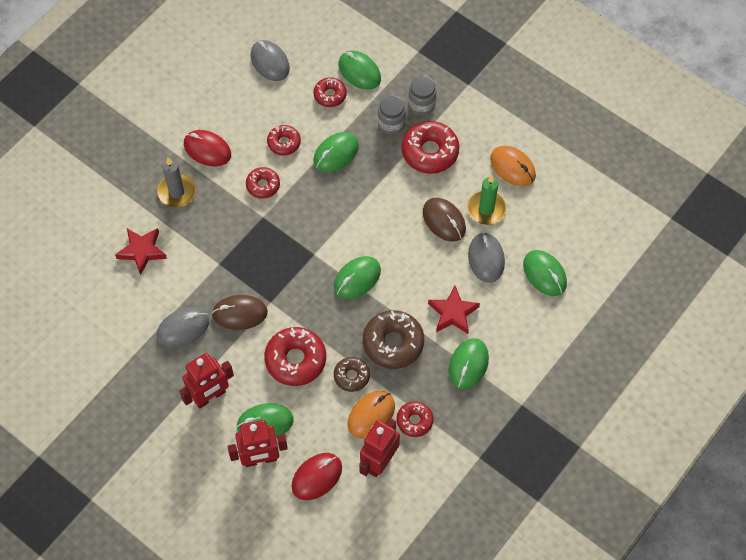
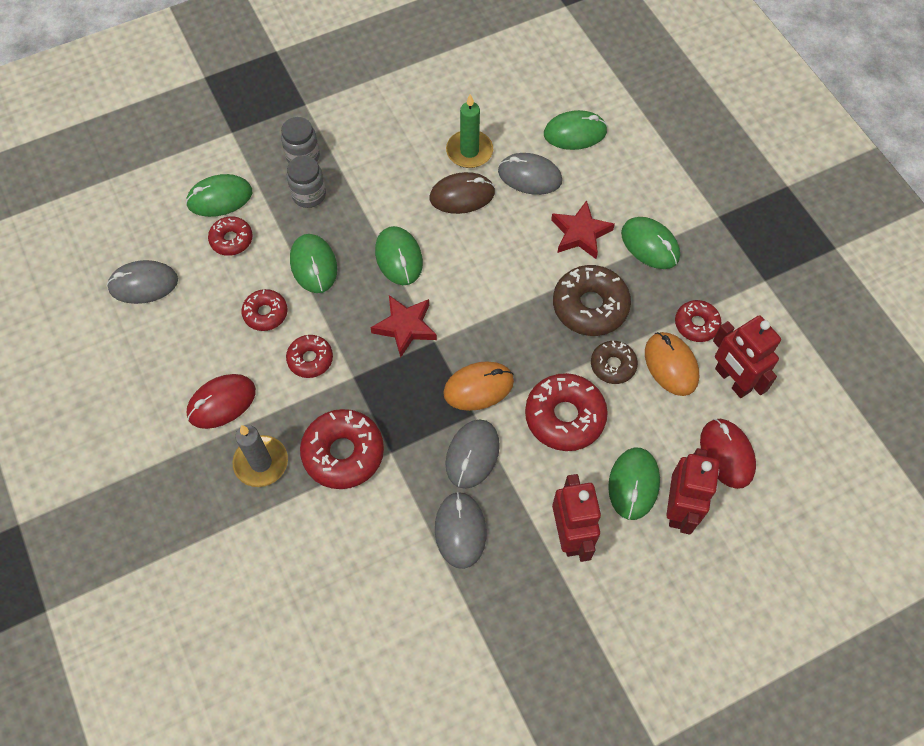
camera: 65 degrees left, 0 degrees up
(142, 251) = (323, 539): red star -> red star (405, 327)
(240, 313) = (472, 455): brown mouse -> grey mouse
(357, 278) = (490, 309): green mouse -> green mouse (399, 257)
(430, 152) = (368, 173): red donut -> red donut (343, 453)
(512, 167) = (432, 107): orange mouse -> orange mouse (478, 387)

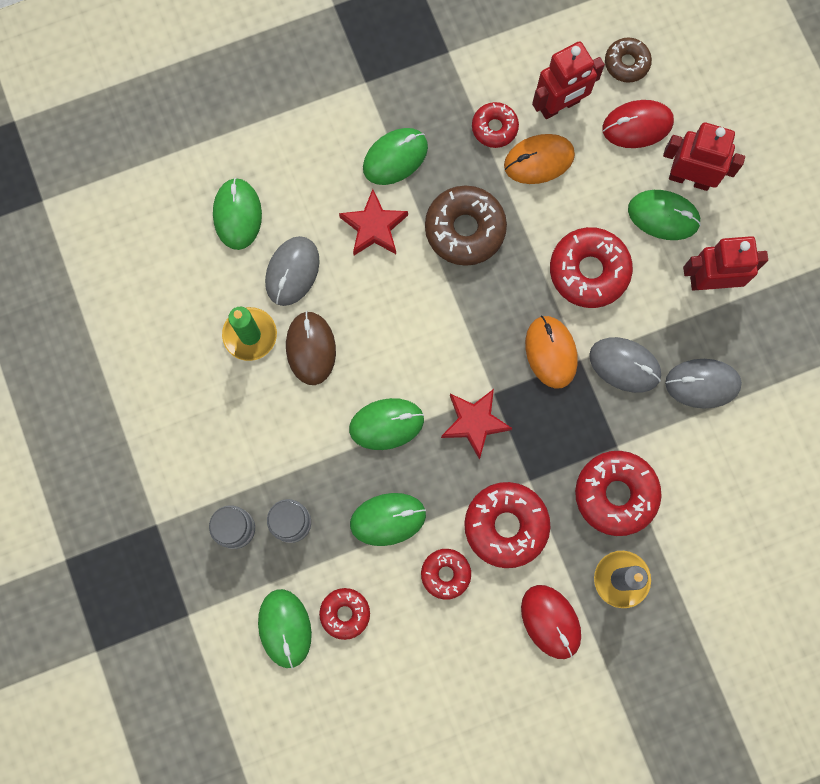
camera: 85 degrees left, 15 degrees up
(143, 284) = (396, 715): grey mouse -> none
(310, 359) = (506, 525): red donut -> red donut, size x1.71
(613, 365) = (535, 216): brown donut -> brown donut (626, 63)

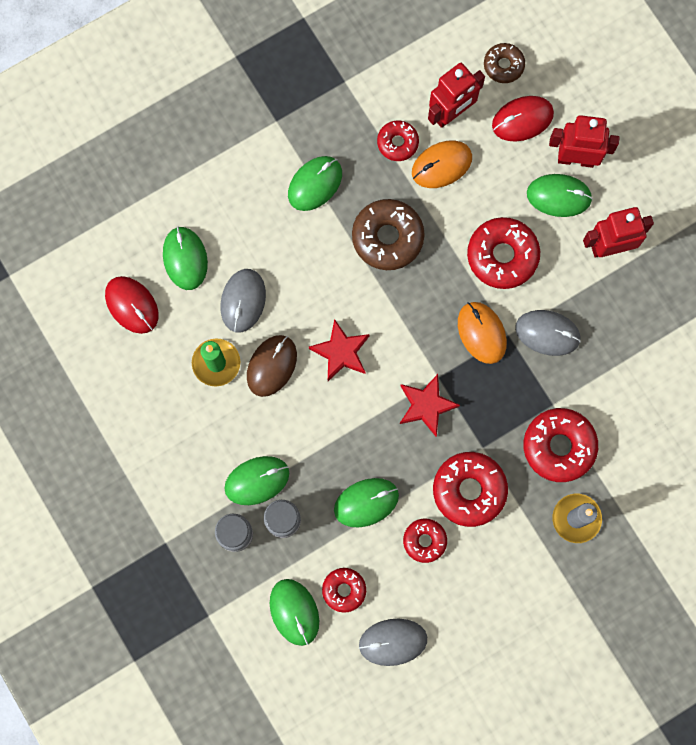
camera: 10 degrees left, 0 degrees up
(310, 348) = (271, 366): brown mouse -> brown mouse turned 45 degrees clockwise
(374, 227) = (307, 249): red star -> red star (341, 352)
(386, 424) = (350, 420): green mouse -> green mouse (257, 480)
(550, 621) = (522, 565): red mouse -> red mouse (132, 305)
(702, 384) = (617, 338): grey mouse -> grey mouse (393, 642)

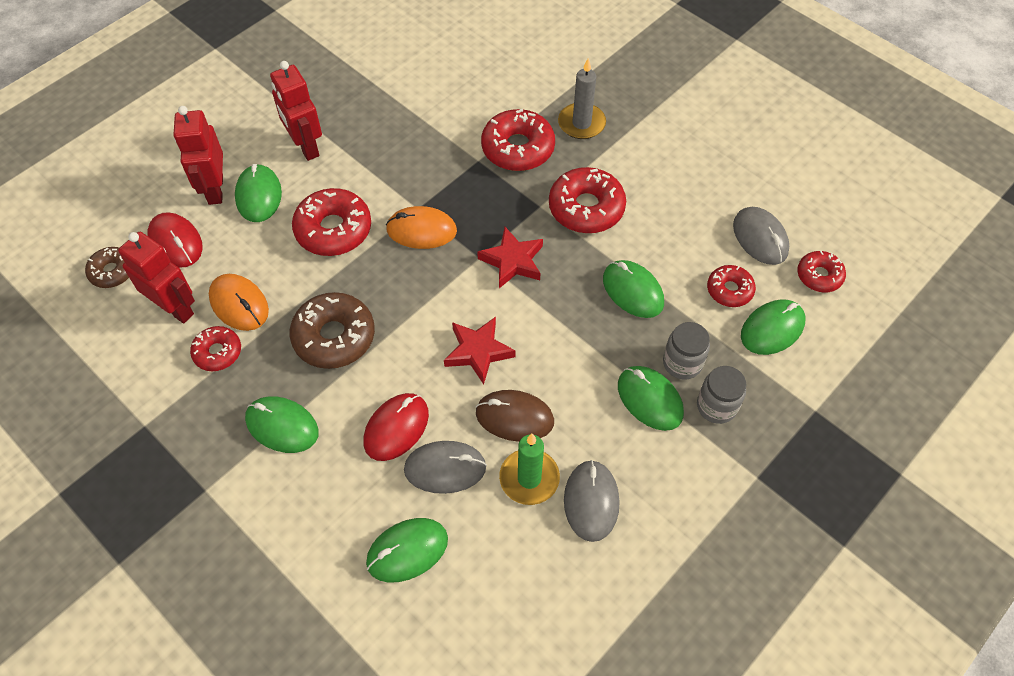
camera: 105 degrees left, 20 degrees down
(132, 305) = (484, 600): red mouse -> red mouse (396, 428)
(424, 541) = (651, 233): red donut -> red donut (819, 276)
(481, 333) = (421, 230): orange mouse -> orange mouse turned 45 degrees clockwise
(547, 333) = (407, 178): grey mouse -> grey mouse (591, 501)

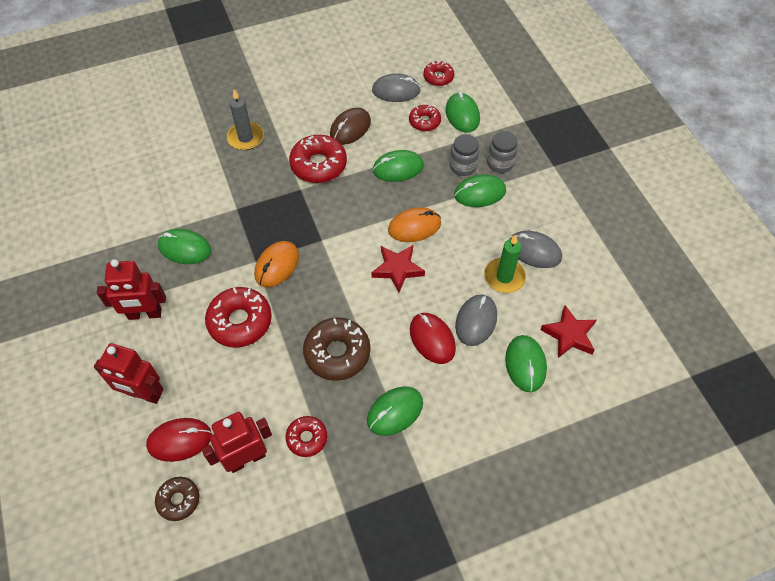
camera: 65 degrees left, 0 degrees up
(239, 304) = (270, 409): orange mouse -> orange mouse (414, 226)
(258, 196) = (172, 363): green mouse -> green mouse (184, 248)
(512, 261) = (336, 222): red star -> red star (569, 335)
(514, 417) = (457, 268): brown mouse -> brown mouse (350, 128)
(518, 148) = (242, 181): red donut -> none

